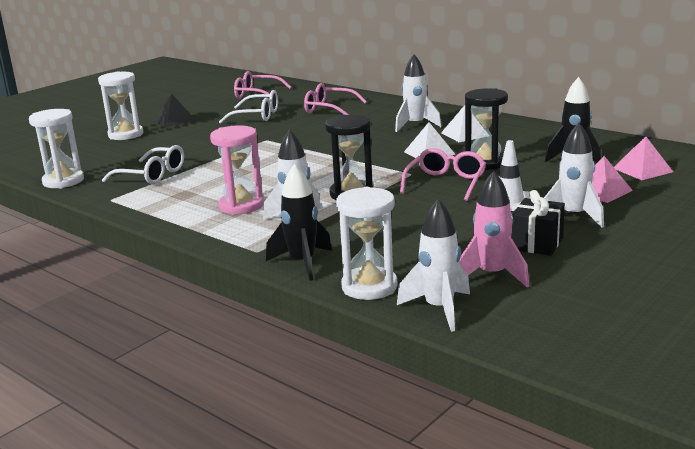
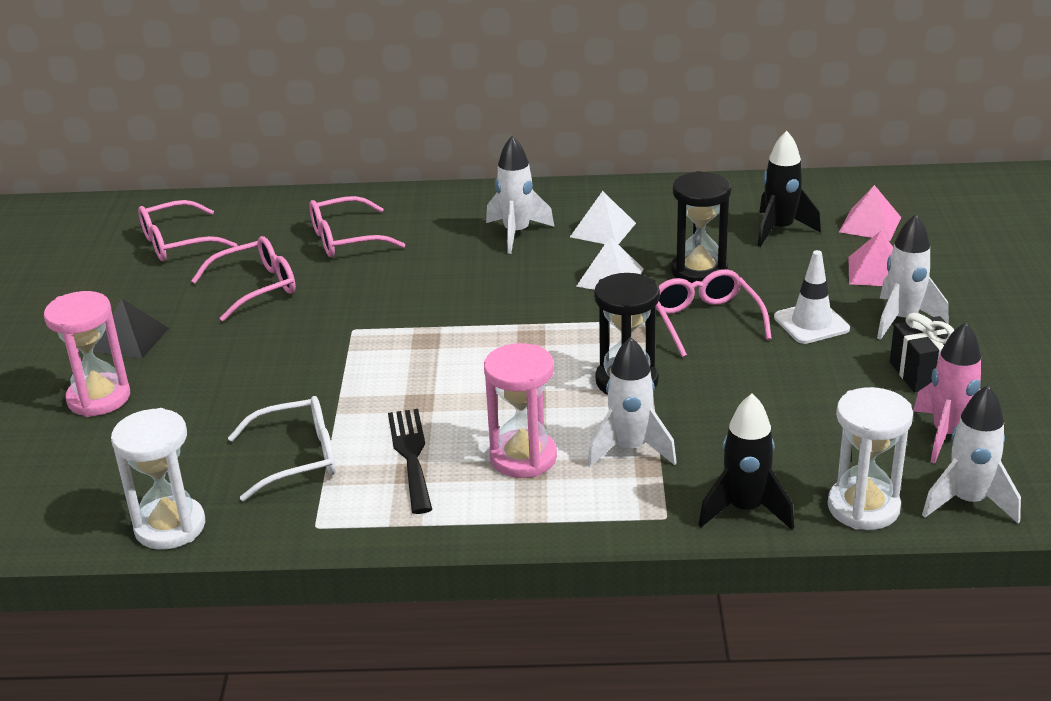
camera: 40 degrees left, 10 degrees up
(126, 135) = (99, 398): white hourglass -> pink hourglass
(197, 189) = (411, 455): none -> black fork
(257, 116) = (256, 287): white glasses -> pink glasses

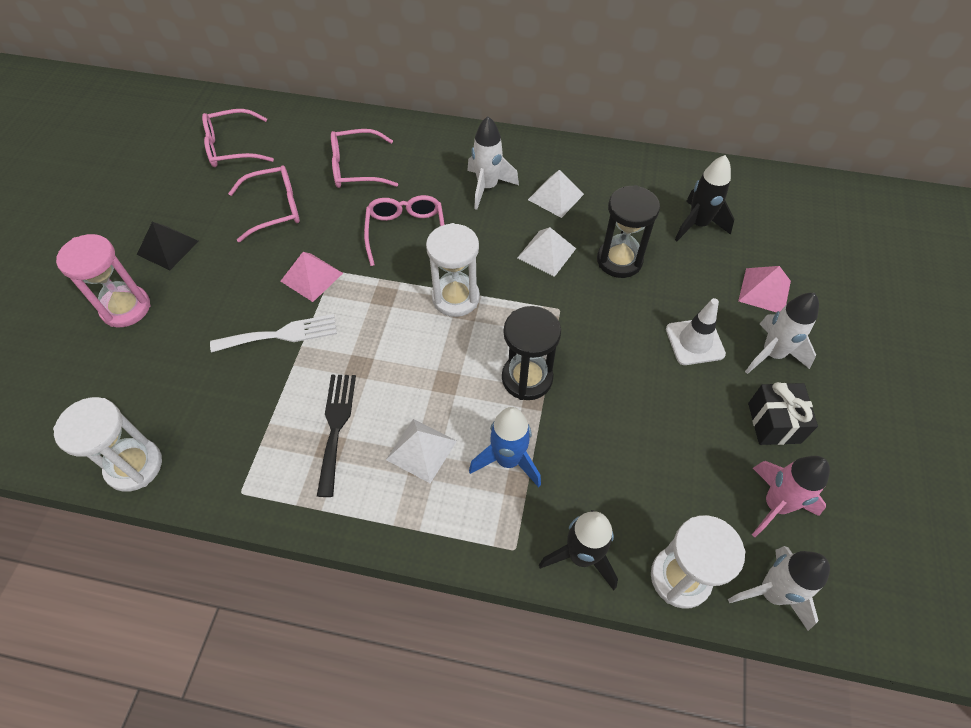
camera: 10 degrees right, 25 degrees up
(297, 458) = (250, 409): white glasses -> none
(310, 391) = (281, 334): none -> white fork
(514, 329) = (455, 298): none -> white hourglass
(523, 457) = (421, 450): pink hourglass -> white pyramid
(630, 449) = (508, 460): white rocket -> blue rocket
(705, 321) = (609, 320): pink glasses -> pink glasses (406, 232)
(870, 224) = (774, 233): pink pyramid -> pink pyramid (311, 277)

